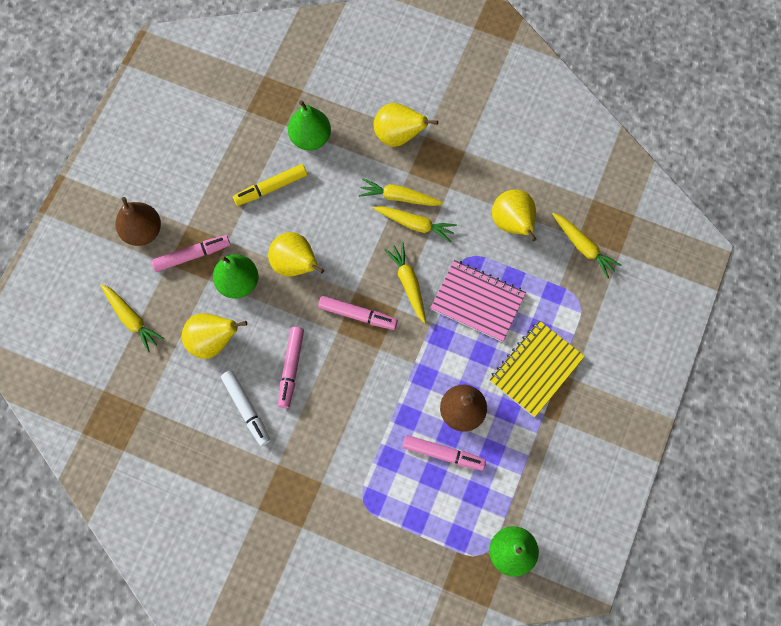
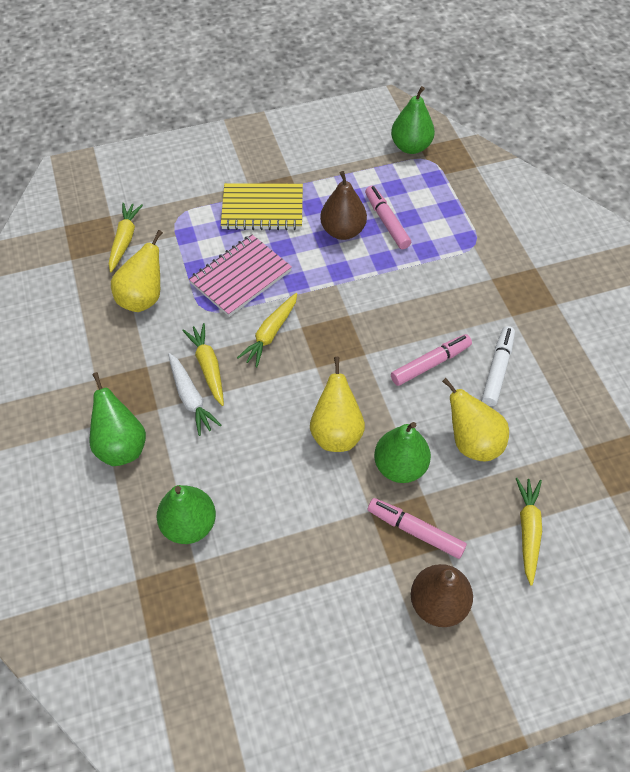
camera: 130 degrees left, 15 degrees down
(271, 188) = (278, 517): yellow marker -> none
(357, 315) = (335, 350): pink marker -> none
(398, 135) = (121, 445): yellow pear -> green pear
(399, 197) = (191, 398): yellow carrot -> white carrot
(477, 301) = (241, 277): pink notebook -> pink notebook turned 60 degrees clockwise

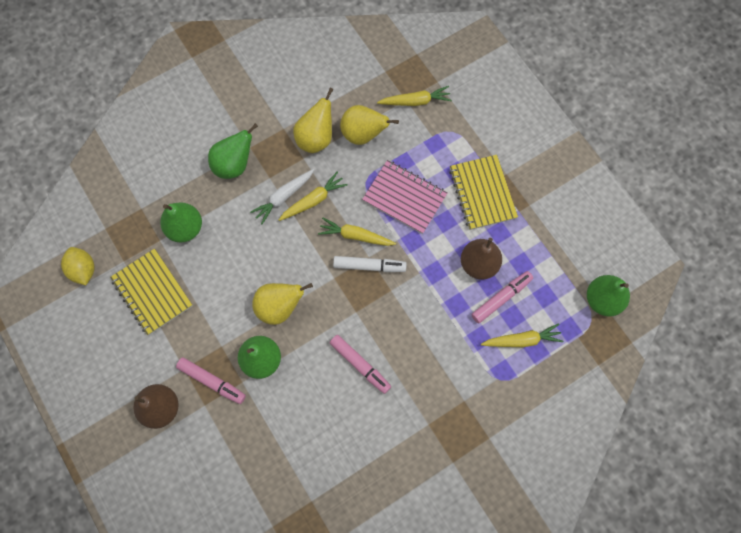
camera: 75 degrees right, 15 degrees up
(202, 682) = (83, 270): none -> yellow lemon
(269, 586) = (152, 292): none -> yellow notebook
(415, 531) = (212, 381): pink marker -> pink marker turned 105 degrees clockwise
(472, 442) = (295, 410): yellow pear -> yellow pear (316, 138)
(497, 370) = (368, 420): white marker -> white marker (369, 266)
(528, 530) = (229, 464): yellow carrot -> yellow carrot (522, 340)

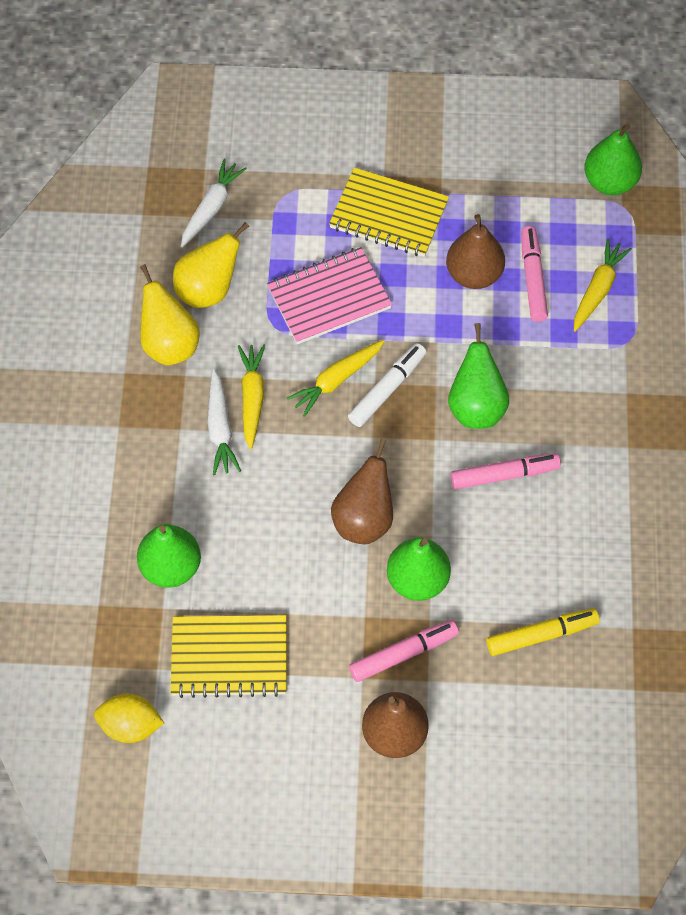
camera: 55 degrees left, 10 degrees down
(234, 165) = (128, 458): green pear -> green pear (476, 407)
(272, 451) = (541, 635): none -> yellow marker
(279, 307) = (364, 519): yellow pear -> brown pear
(415, 101) = (211, 208): yellow carrot -> white carrot

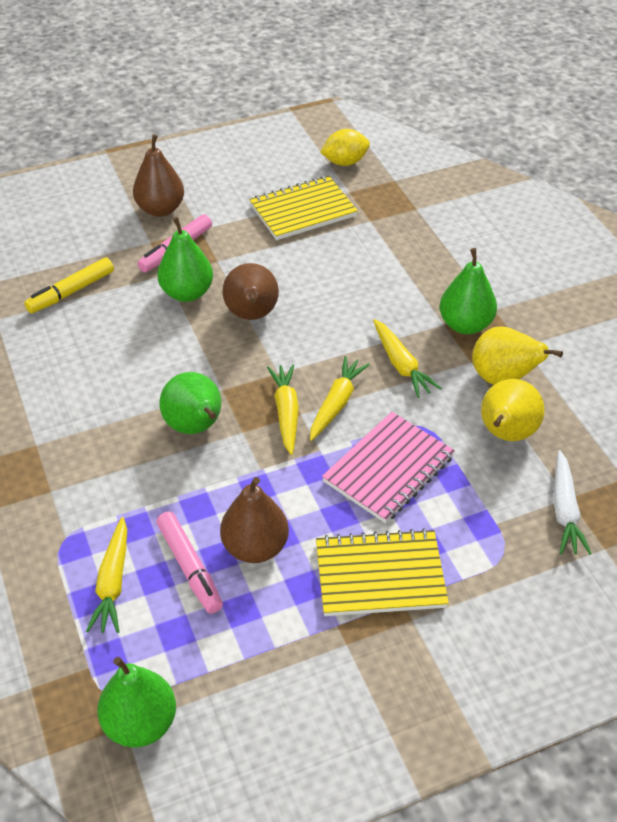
camera: 155 degrees right, 15 degrees down
(171, 567) = (382, 242): green pear -> green pear (465, 325)
(220, 428) = (411, 335): white carrot -> none
(387, 389) = (286, 412): white marker -> yellow carrot
(504, 475) = (146, 384): pink marker -> none

